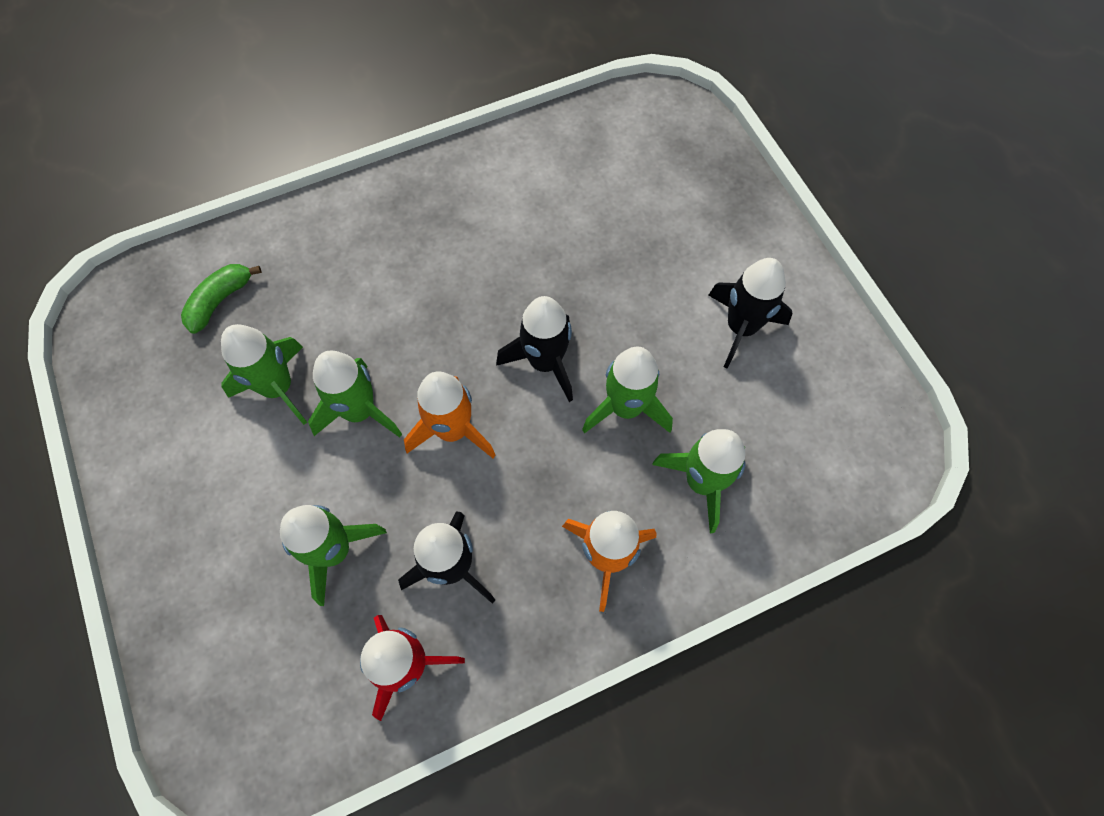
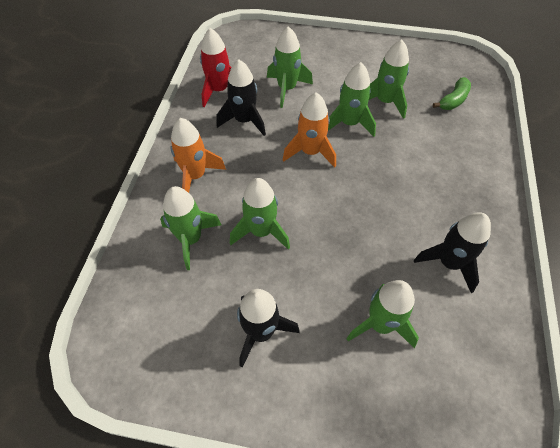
camera: 125 degrees right, 10 degrees down
(220, 301) = (453, 100): green banana -> green banana turned 60 degrees clockwise
(545, 362) = (319, 210): black rocket -> black rocket (449, 263)
(641, 229) = (380, 324): none -> green rocket

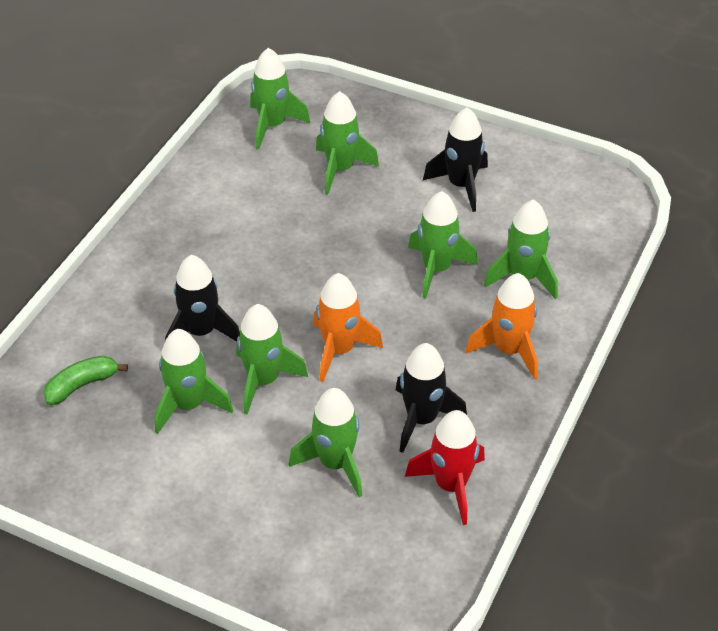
camera: 165 degrees left, 10 degrees down
(449, 263) = (239, 200): black rocket -> black rocket (201, 332)
(475, 371) = (273, 125): none -> green rocket

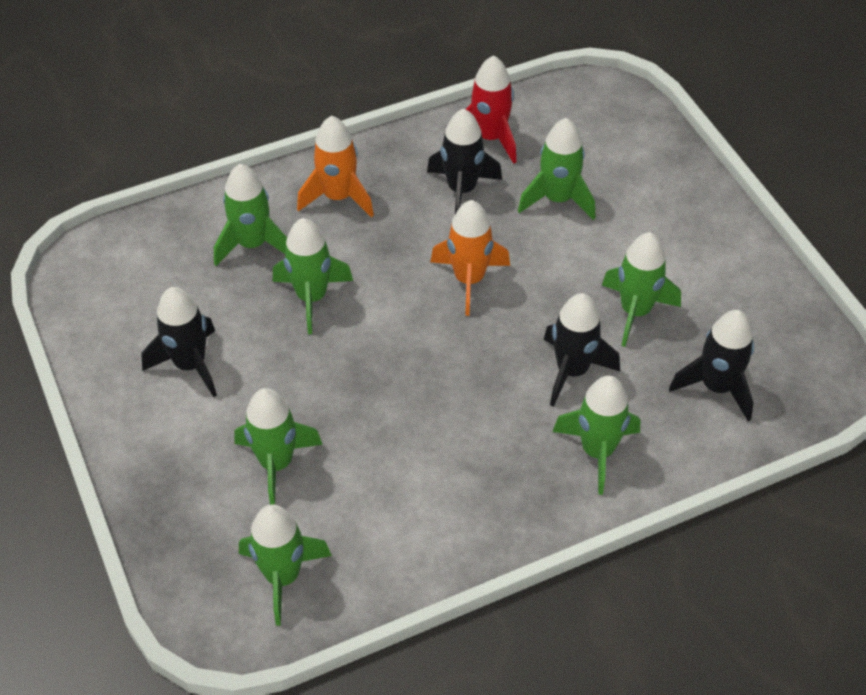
camera: 140 degrees left, 5 degrees up
(82, 385) = (716, 387): green banana -> black rocket
(263, 381) = (555, 293): green rocket -> green rocket (597, 451)

